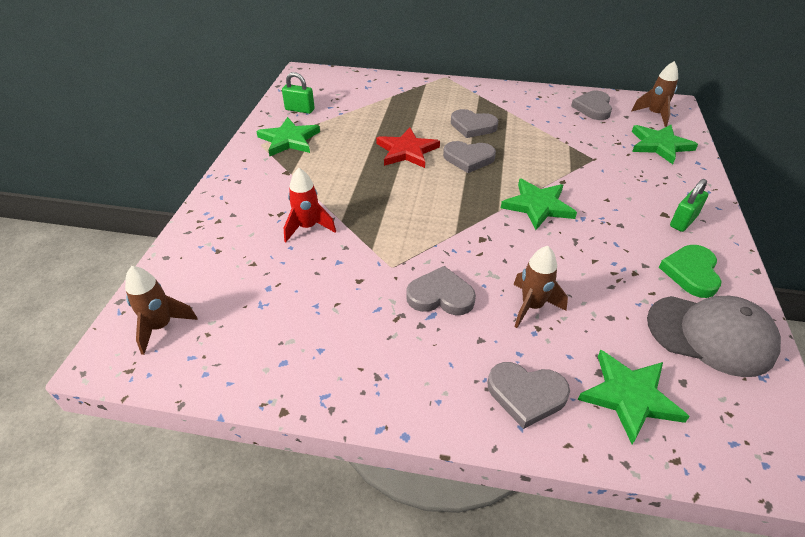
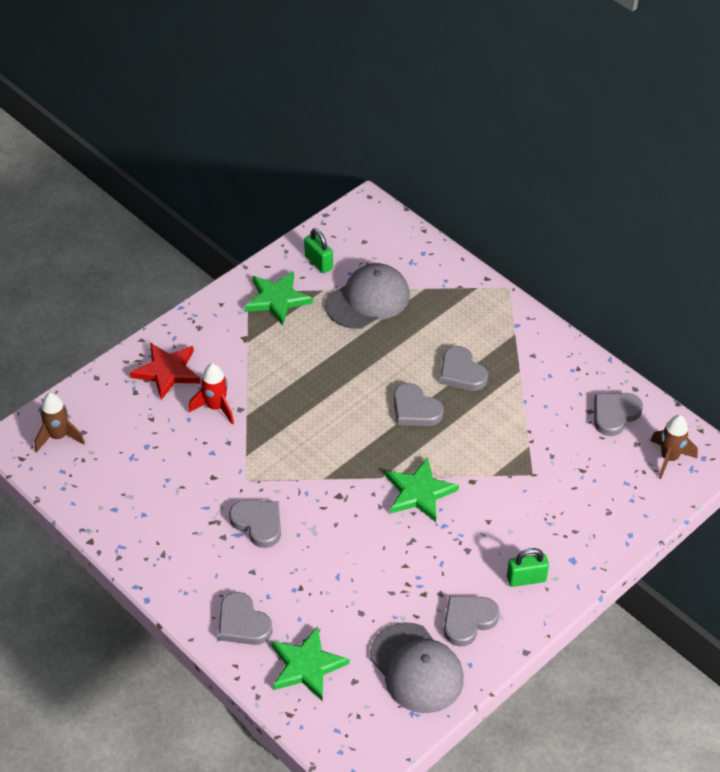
camera: 35 degrees right, 5 degrees up
(359, 115) = (368, 300): none -> grey cap
(406, 151) = (368, 370): red star -> red star (167, 371)
(532, 306) = (314, 571): brown rocket -> none
(660, 145) = (619, 496): green star -> none
(691, 273) = (468, 621): green heart -> grey heart

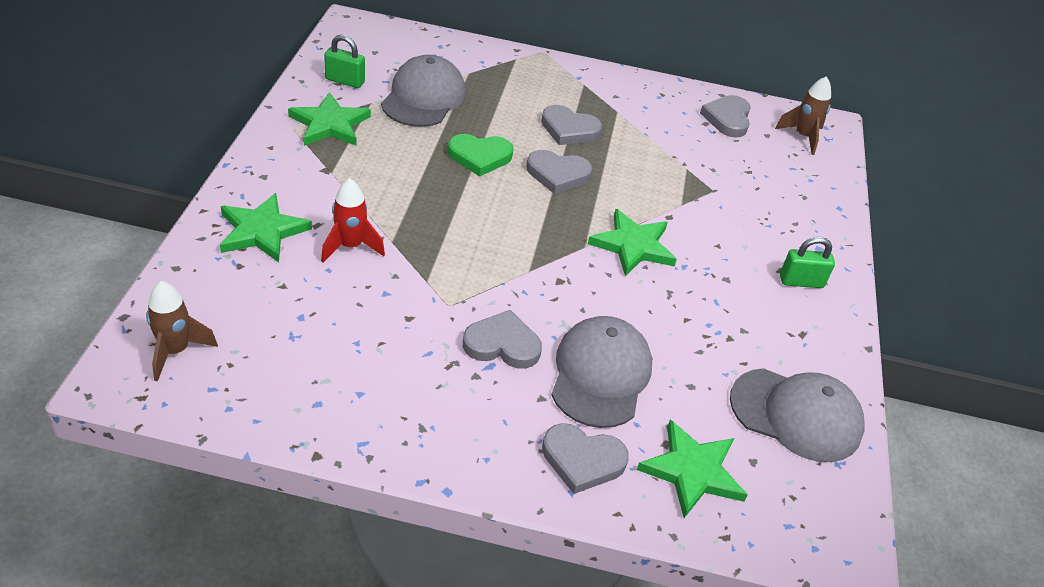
camera: 40 degrees left, 5 degrees down
(167, 371) = (262, 231): red star -> green star
(305, 575) = (600, 374): none -> grey cap
(367, 370) = (480, 157): none -> green heart
(468, 621) = (793, 344): grey heart -> none
(526, 579) = (801, 282): green padlock -> green padlock turned 45 degrees clockwise

